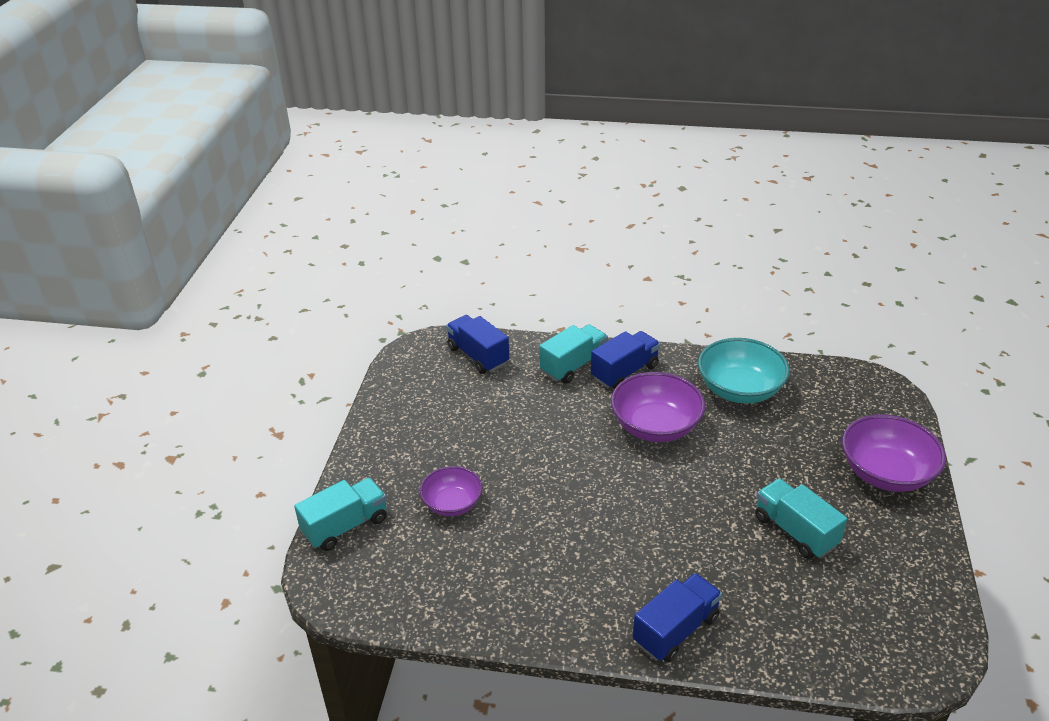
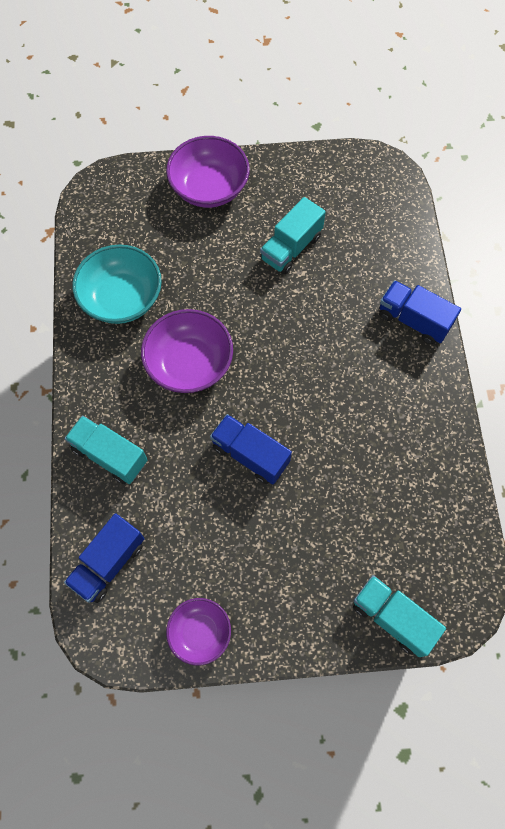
camera: 105 degrees left, 30 degrees up
(452, 503) = (336, 524): purple bowl -> purple bowl (200, 632)
(624, 372) = (112, 403): blue truck -> blue truck (250, 455)

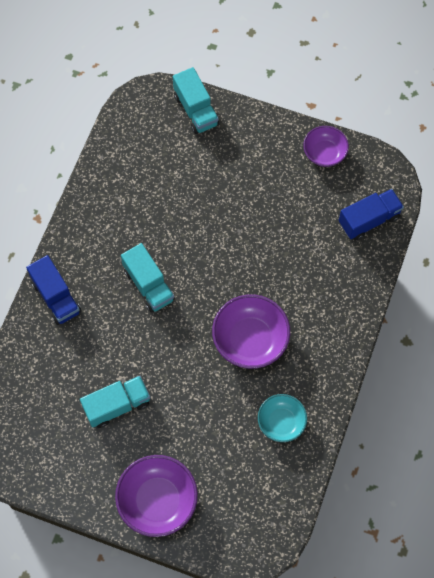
camera: 155 degrees left, 0 degrees up
(110, 455) = (341, 294): turquoise truck -> turquoise truck (148, 285)
(122, 298) = (281, 422): turquoise bowl -> turquoise bowl, size x0.62
(250, 455) = (237, 250): blue truck -> none

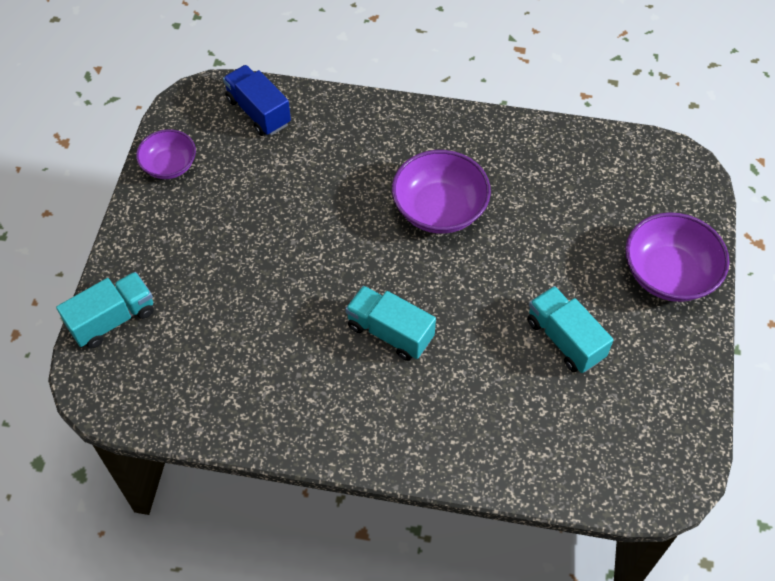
camera: 100 degrees left, 10 degrees down
(56, 297) = (432, 445): blue truck -> none
(148, 285) = (390, 332): turquoise truck -> turquoise truck turned 105 degrees counterclockwise
(281, 422) = (534, 165): turquoise bowl -> none

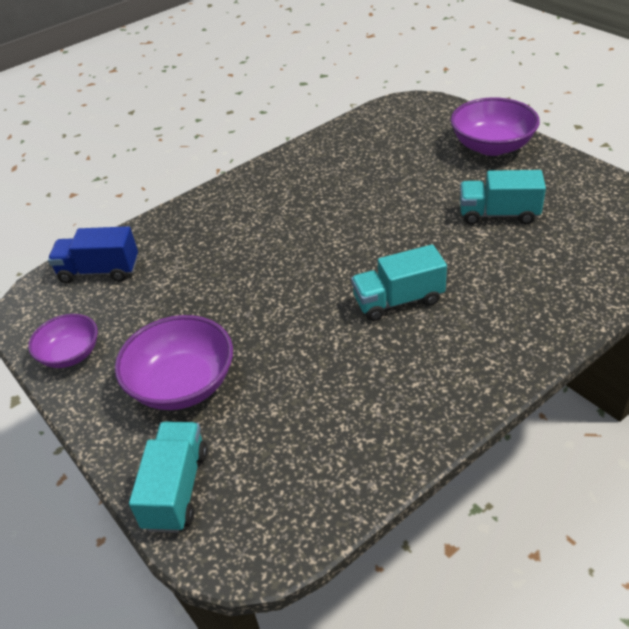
camera: 45 degrees left, 15 degrees down
(439, 209) = (317, 220): purple bowl -> purple bowl (182, 384)

